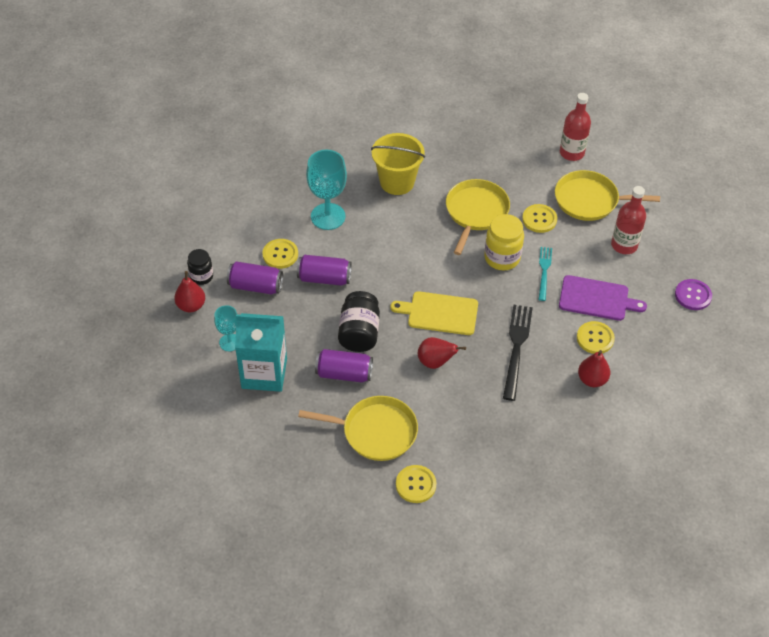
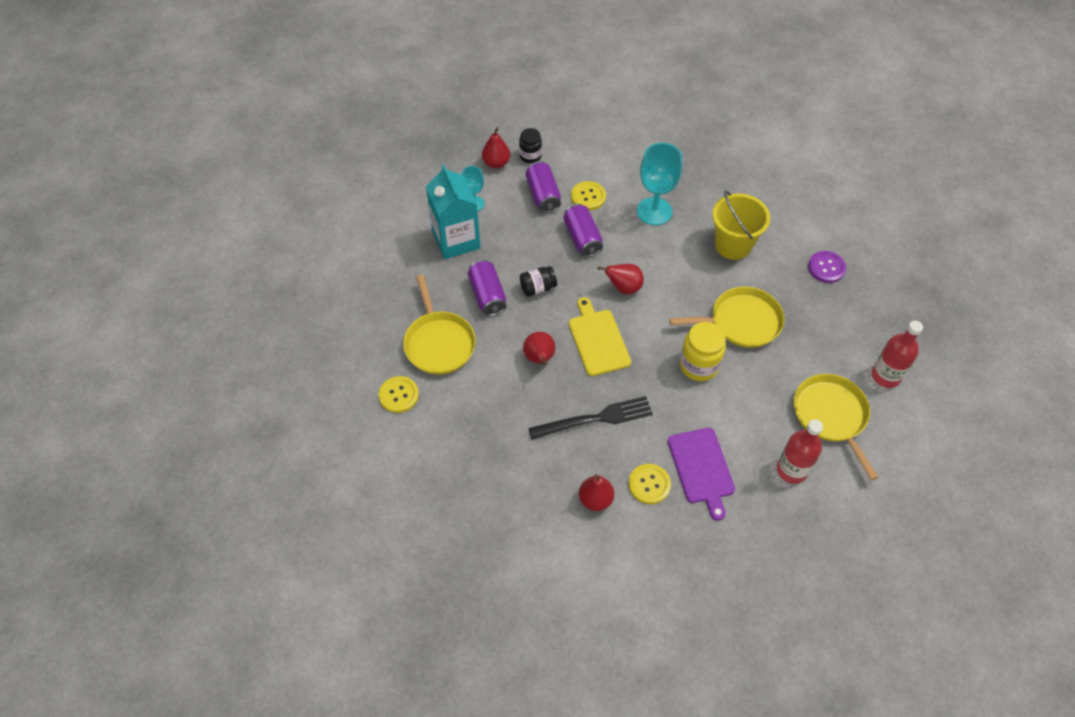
camera: 65 degrees right, 5 degrees up
(359, 333) = (538, 288): black jar -> black jar, size x0.64
(396, 272) = (623, 287): none -> red pear
(539, 219) = (771, 379): yellow button -> none
(544, 271) = (706, 408): turquoise fork -> none
(693, 295) = (767, 562): purple button -> purple button (826, 268)

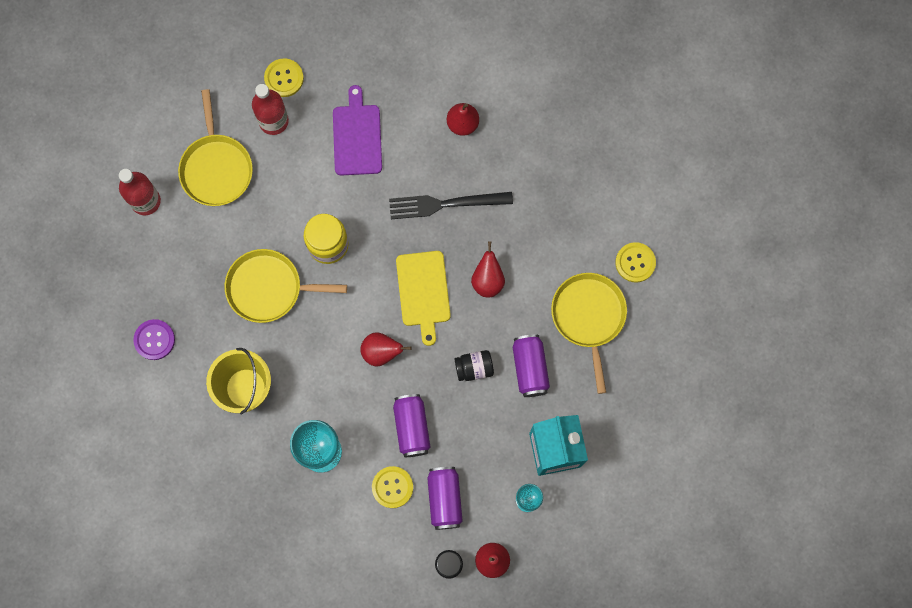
camera: 170 degrees left, 20 degrees up
(649, 484) = (410, 129): yellow button -> yellow button (284, 78)

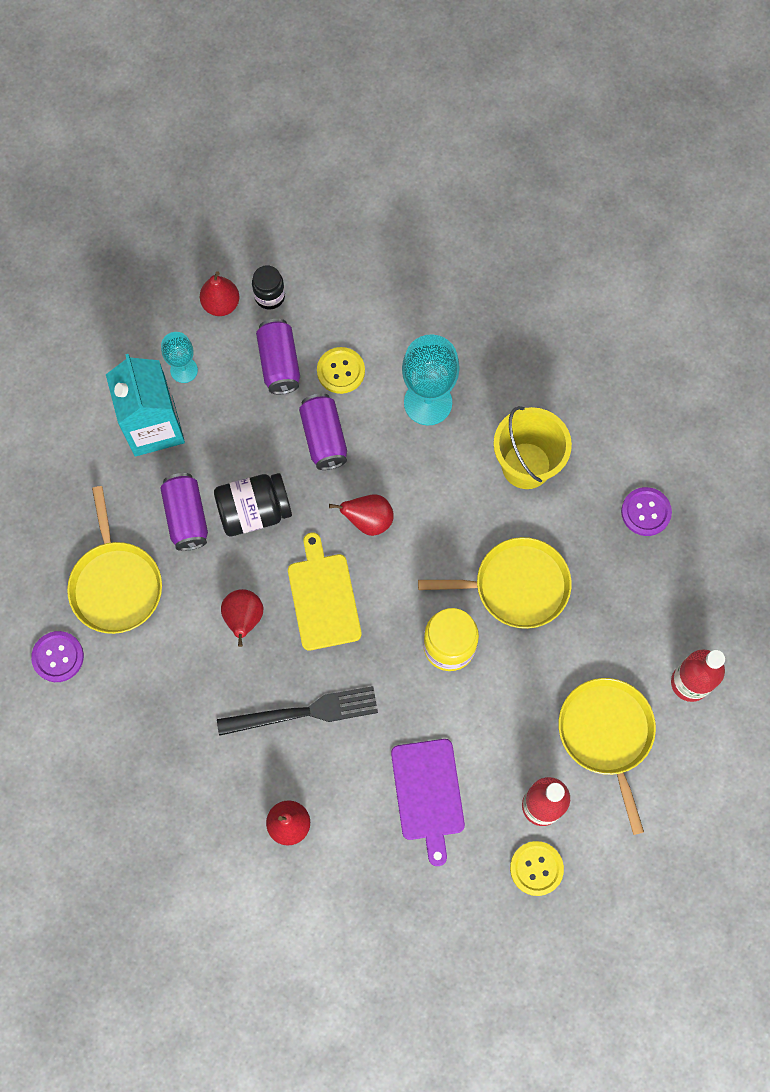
camera: 175 degrees right, 5 degrees down
(474, 368) = (254, 511): black jar -> black jar, size x1.57
(635, 262) = (58, 657): yellow button -> purple button

